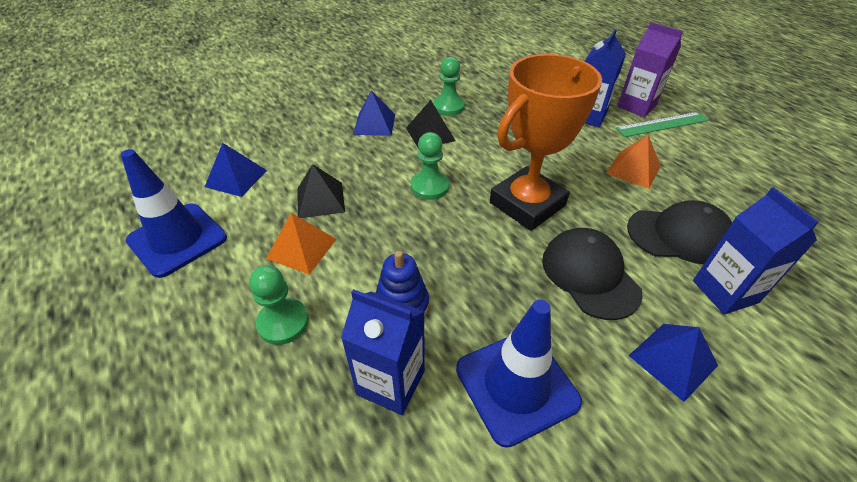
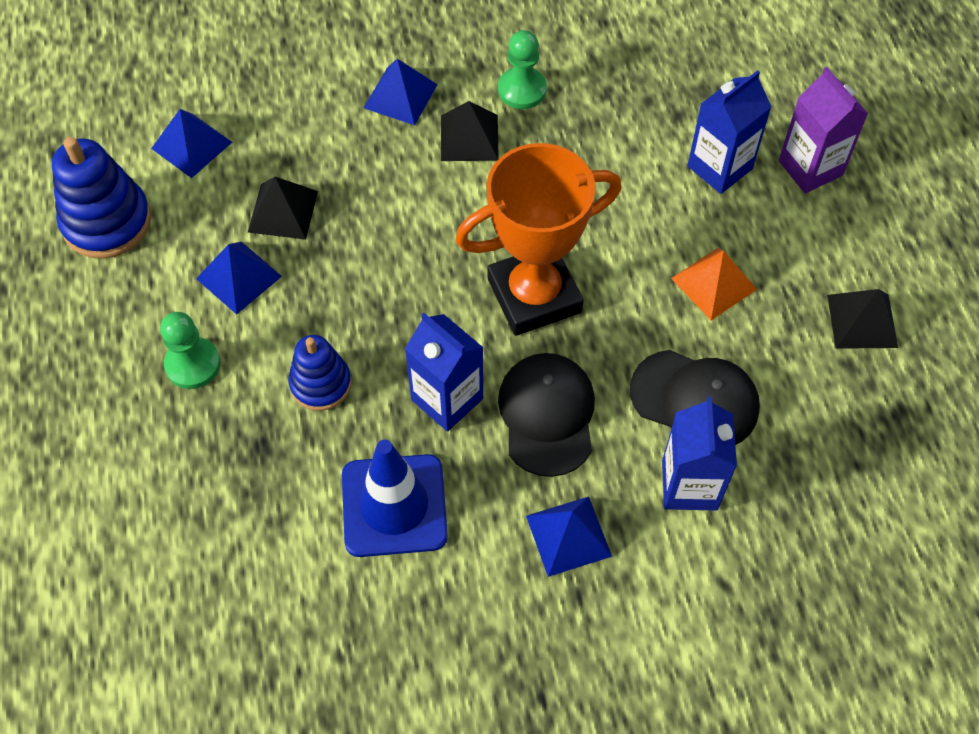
camera: 20 degrees right, 15 degrees up
(177, 239) = (107, 222): blue traffic cone -> blue stacking toy
(301, 248) = (239, 277): orange pyramid -> blue pyramid
(391, 382) = (275, 462): blue carton -> blue carton (447, 399)
(429, 187) = (425, 231): green pawn -> none
(662, 124) = (821, 215): green ruler -> none
(733, 166) = (862, 321): none -> black pyramid

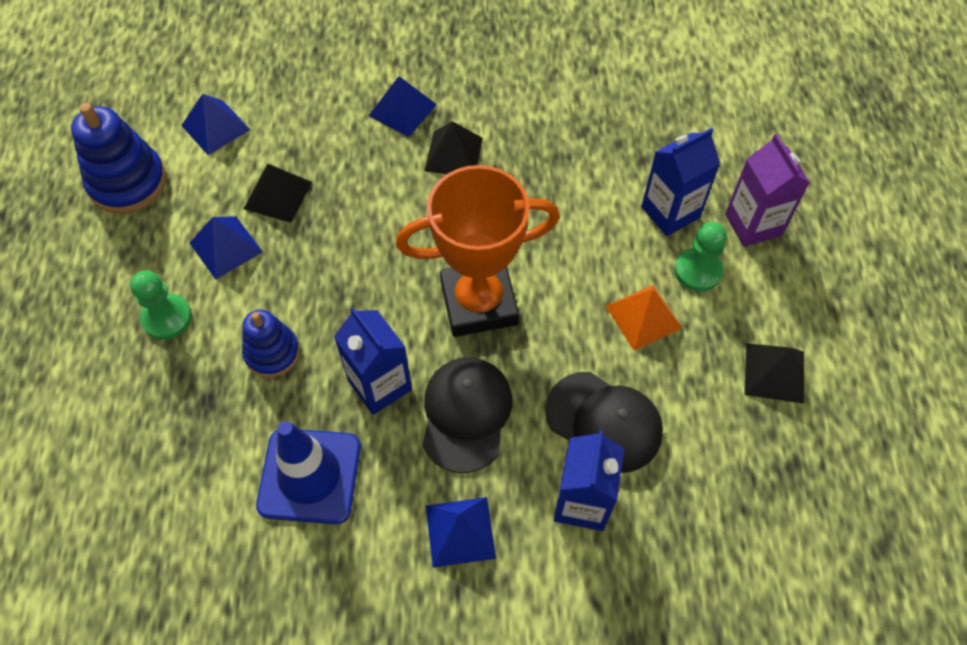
camera: 10 degrees right, 0 degrees up
(522, 90) = (509, 119): green pawn -> green pawn (698, 271)

